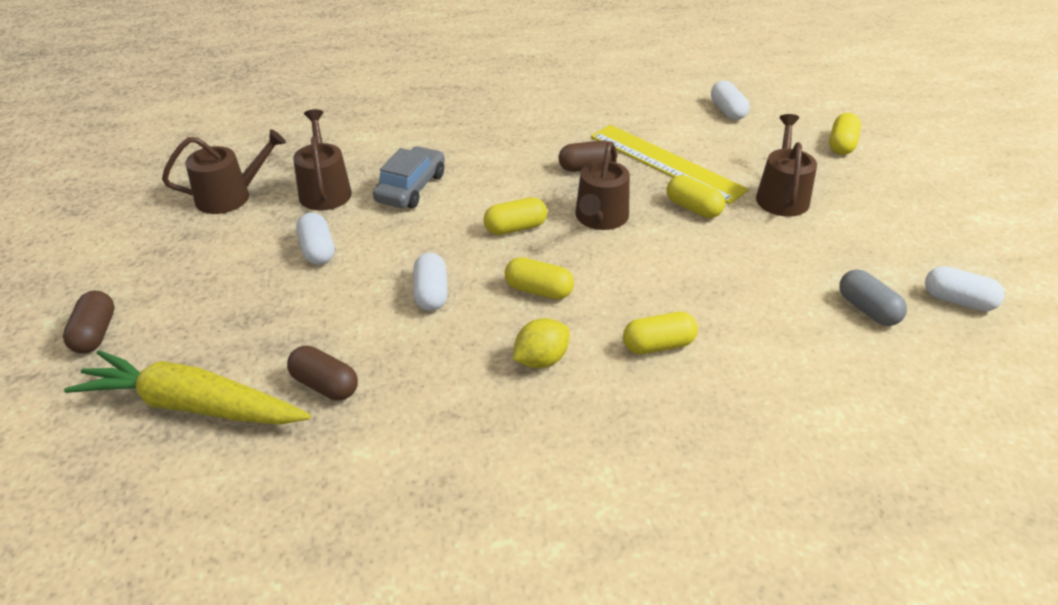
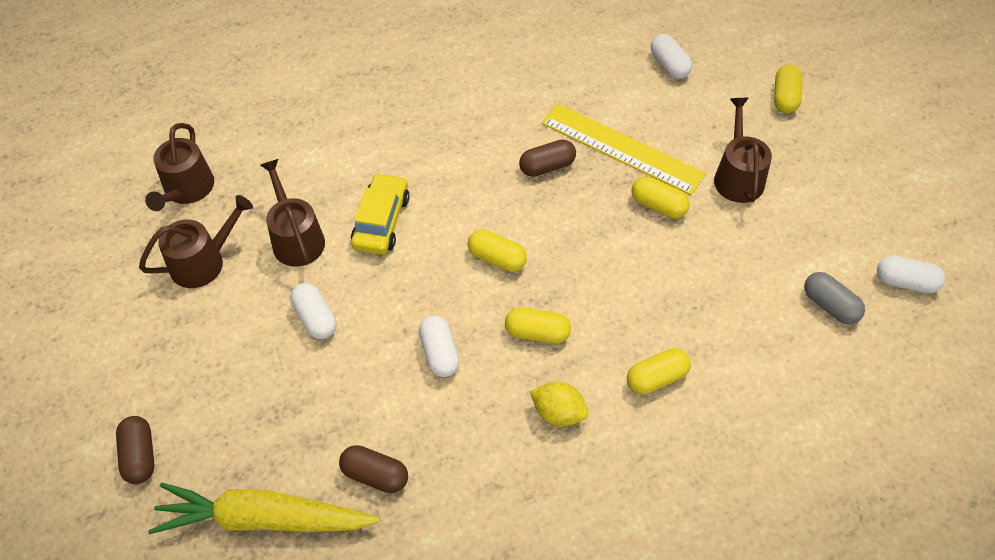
camera: 10 degrees left, 15 degrees up
(411, 188) = (381, 221): grey car -> yellow car
(515, 228) = (497, 258): yellow capsule -> yellow capsule turned 60 degrees clockwise
(541, 360) = (558, 413): yellow lemon -> yellow lemon turned 75 degrees clockwise
(600, 218) = (574, 233): brown watering can -> brown watering can (187, 190)

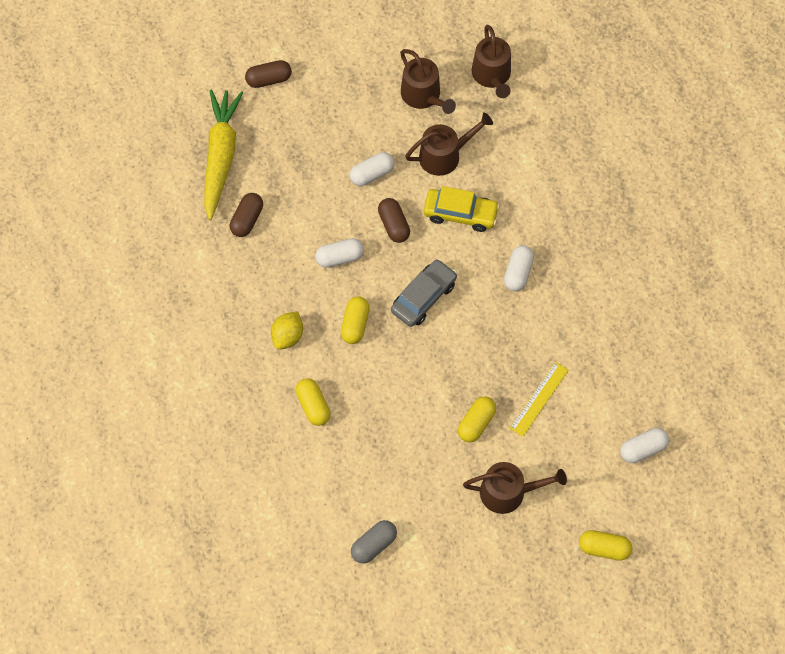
camera: 90 degrees right, 10 degrees up
(187, 190) = (492, 75): brown watering can -> brown watering can turned 105 degrees counterclockwise
(497, 258) = (423, 297): yellow capsule -> grey car
(547, 166) = (518, 337): brown capsule -> brown capsule (393, 225)
(621, 148) = (539, 399): yellow ruler -> yellow ruler, size x0.57
(905, 282) = (395, 611): white capsule -> white capsule (518, 273)

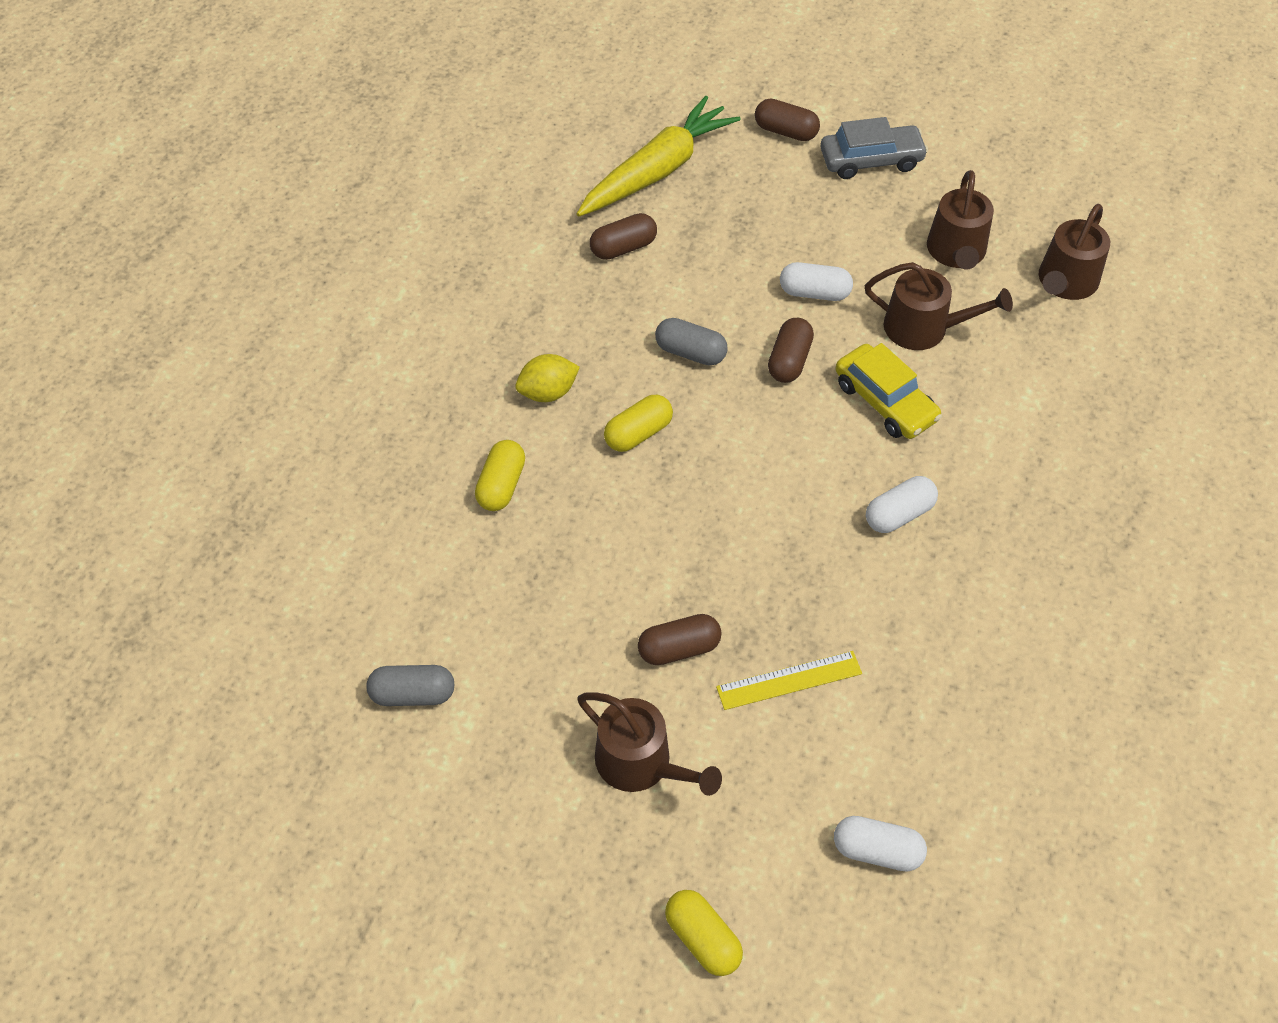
camera: 40 degrees right, 10 degrees down
(340, 257) = (690, 352): white capsule -> grey capsule
(423, 297) = (751, 461): grey car -> grey car (871, 160)
(476, 423) = (679, 648): yellow capsule -> brown capsule

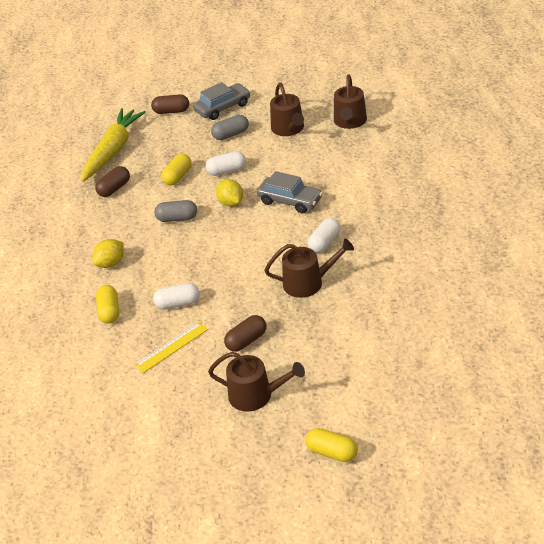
camera: 20 degrees left, 15 degrees down
(413, 694) = (115, 418): grey capsule -> grey capsule (231, 134)
(638, 433) = (170, 262): yellow capsule -> yellow capsule (178, 177)
(789, 360) = (231, 203): brown capsule -> yellow lemon
(789, 680) = (311, 330): yellow ruler -> yellow ruler (171, 347)
(877, 851) = (397, 380): white capsule -> white capsule (178, 304)
(885, 401) = (290, 201): yellow car -> grey car
(924, 328) = (291, 164): brown watering can -> brown watering can (308, 283)

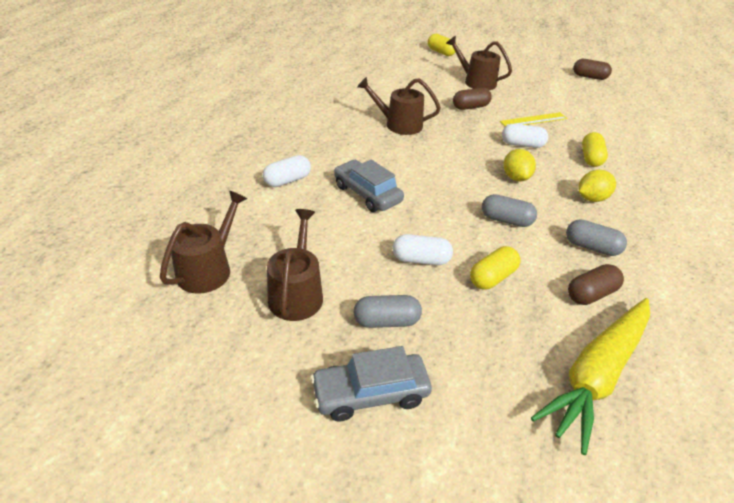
camera: 165 degrees left, 0 degrees up
(112, 220) = (591, 247): none -> grey capsule
(171, 111) = (471, 433): brown capsule -> brown capsule (589, 77)
(231, 203) = (434, 215): yellow lemon -> yellow lemon (516, 177)
(325, 243) = (362, 146): white capsule -> white capsule (287, 180)

